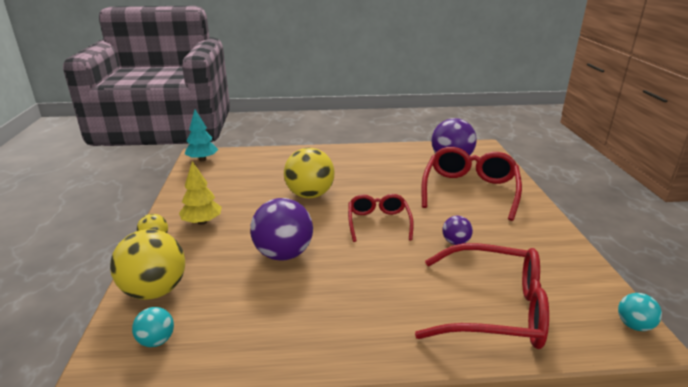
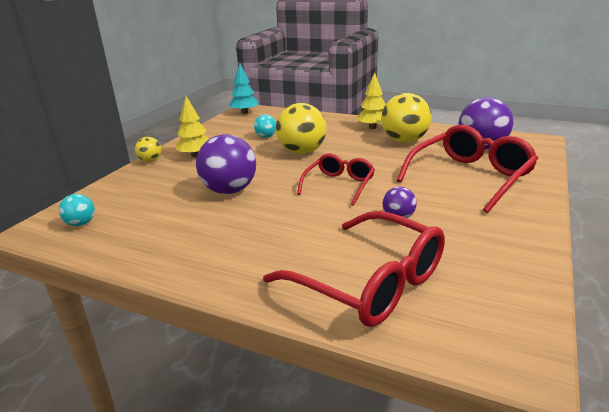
camera: 30 degrees right, 0 degrees up
(155, 291) = (114, 193): yellow ball -> yellow ball (404, 141)
(347, 156) = (372, 127): none -> yellow tree
(634, 325) = (525, 349): turquoise ball -> turquoise ball (266, 136)

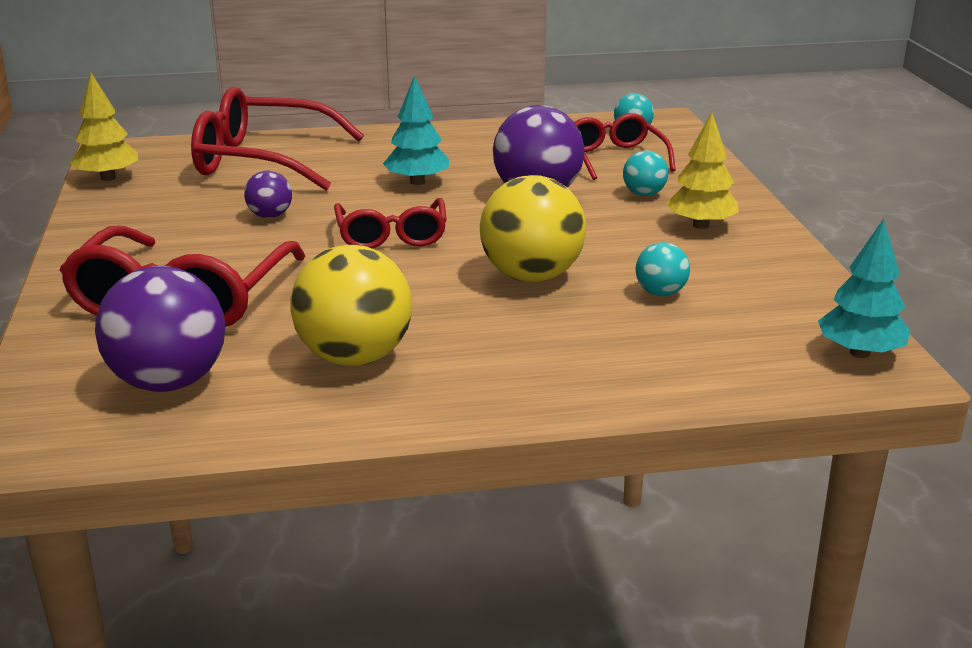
camera: 145 degrees right, 0 degrees up
(140, 204) = (615, 158): none -> red glasses
(150, 160) = (747, 201): yellow ball -> none
(181, 176) = (644, 194): none -> turquoise ball
(280, 219) = (417, 182): none -> turquoise tree
(372, 127) = (466, 384): yellow tree -> yellow tree (108, 178)

